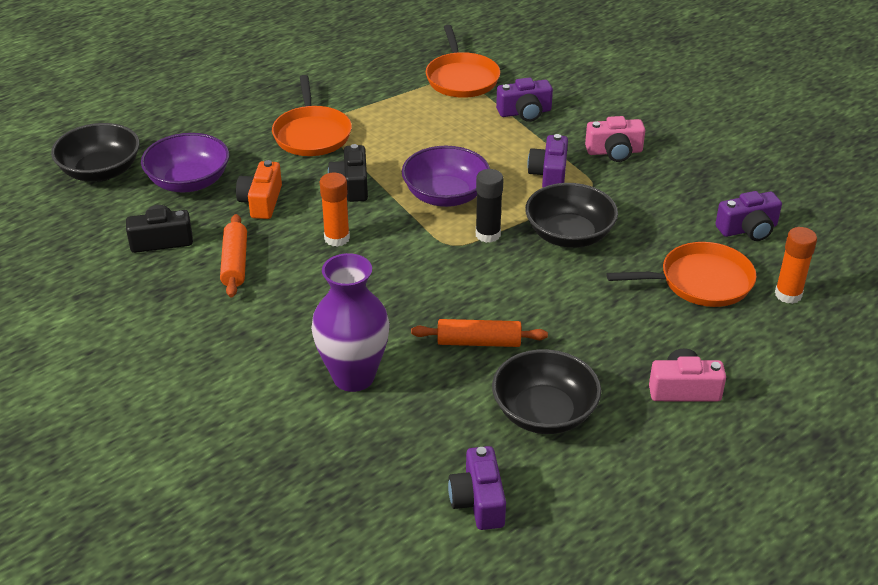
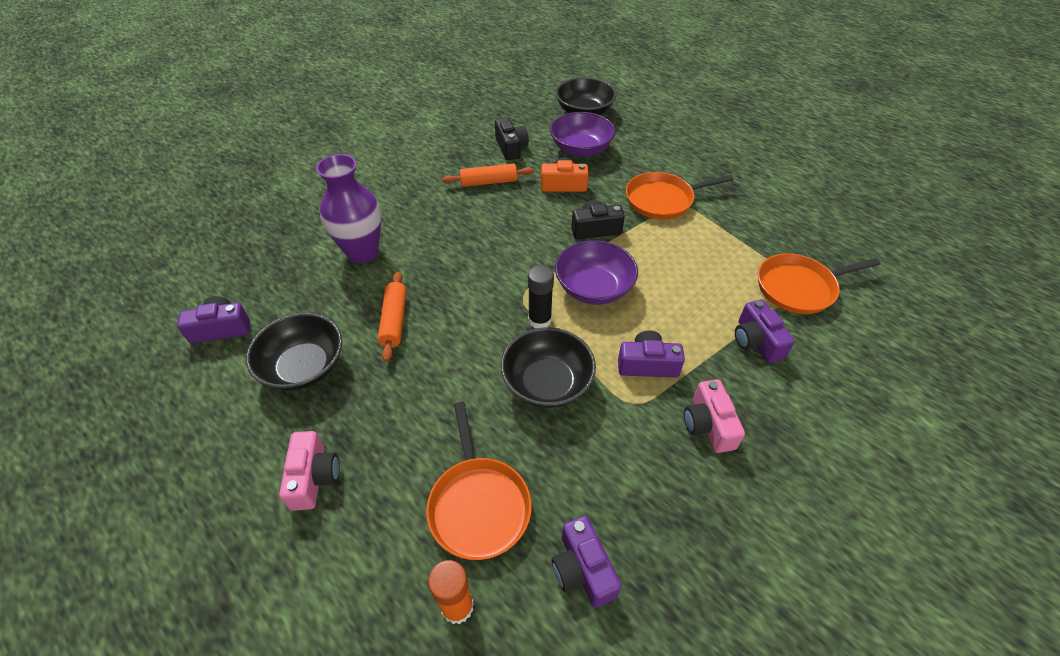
camera: 85 degrees right, 10 degrees up
(337, 238) = (523, 228): orange glue stick -> none

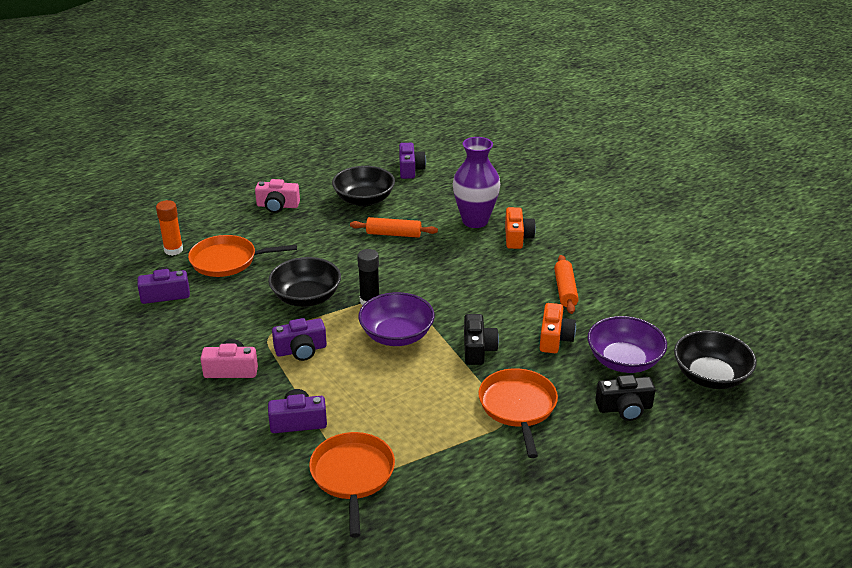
camera: 100 degrees right, 15 degrees down
(397, 218) = (517, 237): none -> orange camera
(511, 147) = (628, 310): black camera -> black camera (624, 408)
(647, 364) = (301, 350): purple camera -> purple camera turned 60 degrees clockwise

